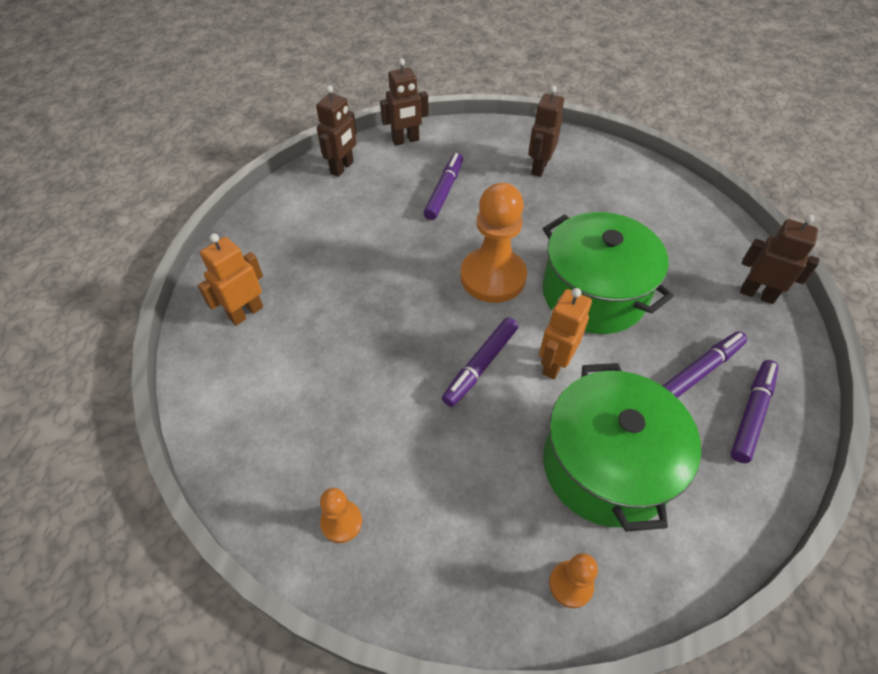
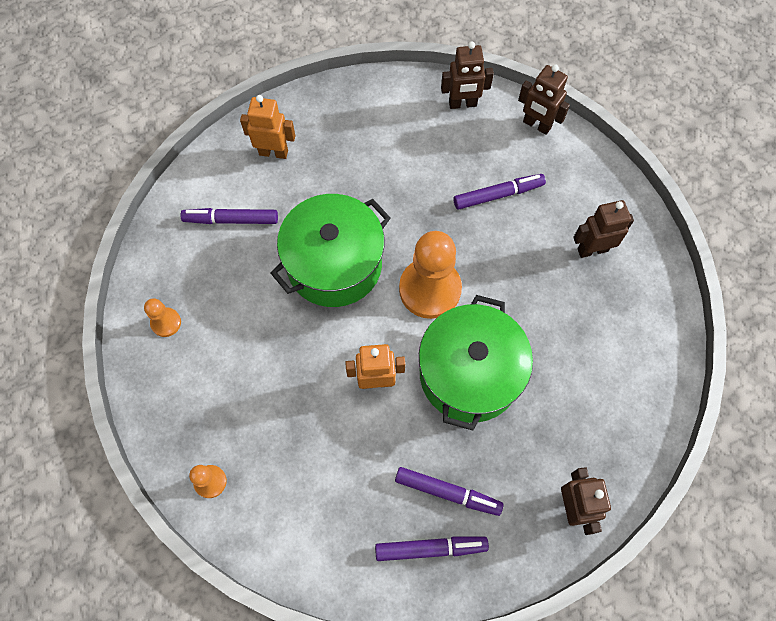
camera: 55 degrees right, 15 degrees up
(480, 365) = (338, 331): purple marker -> purple marker (231, 220)
(606, 466) = (311, 462): green pot -> green pot (334, 264)

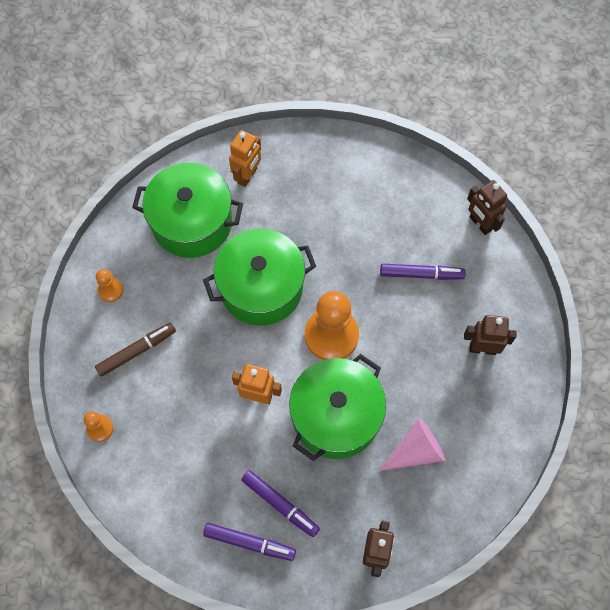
camera: 20 degrees right, 0 degrees up
(221, 380) = (137, 351): none -> brown marker
(231, 220) = (192, 222): purple marker -> green pot
(273, 152) = (247, 176): orange robot -> orange robot turned 90 degrees clockwise
(462, 104) = (423, 184): brown robot -> none
(568, 380) = (415, 451): none -> pink cone

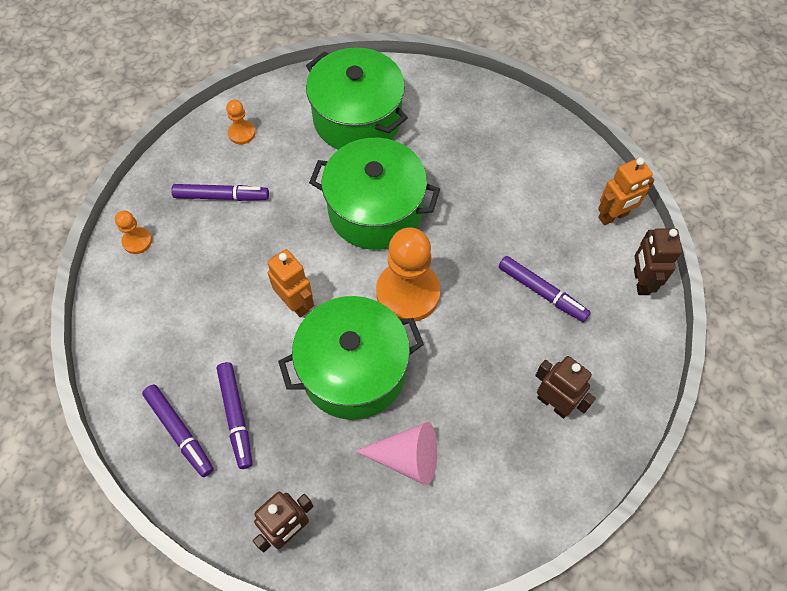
camera: 35 degrees right, 5 degrees down
(137, 351) = (221, 196): brown marker -> purple marker
(247, 176) = (439, 108): orange robot -> orange robot (613, 216)

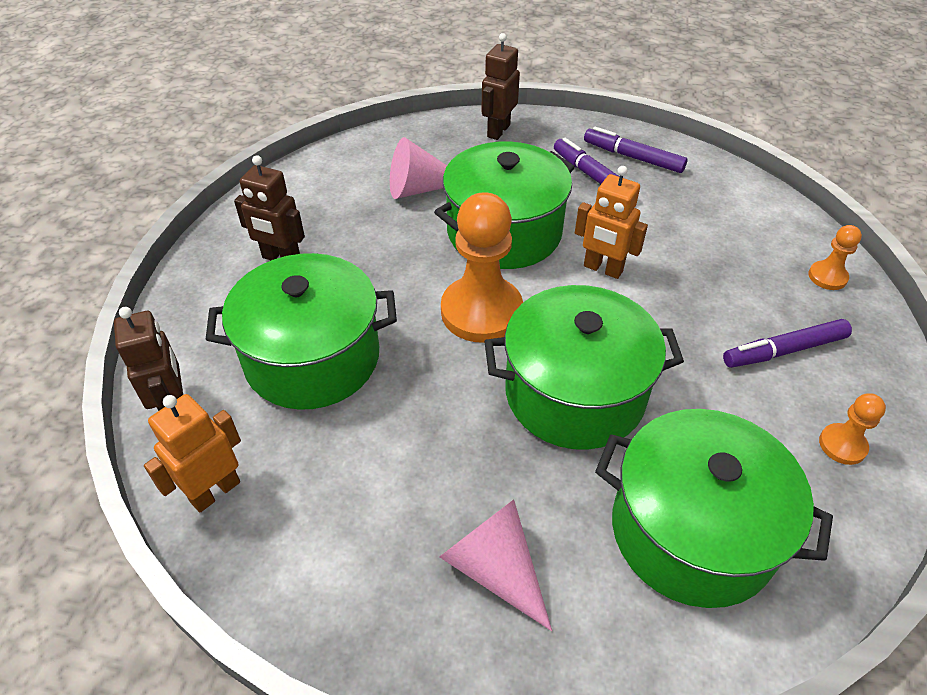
camera: 160 degrees right, 15 degrees down
(467, 132) = (495, 568): none -> pink cone
(542, 292) = (312, 357): purple marker -> green pot

